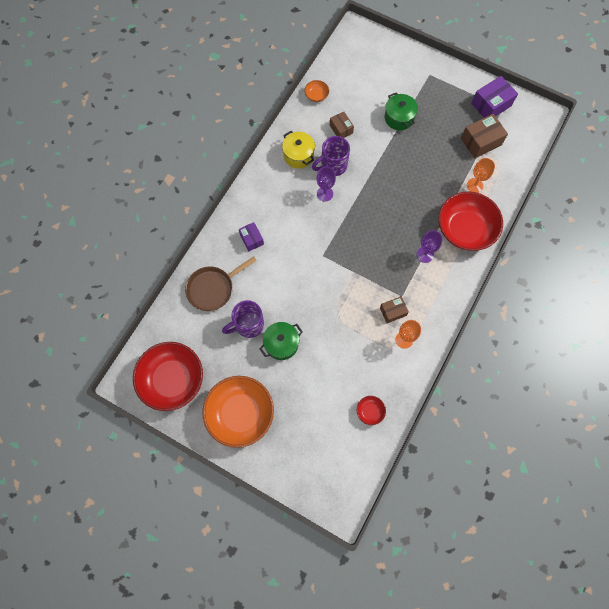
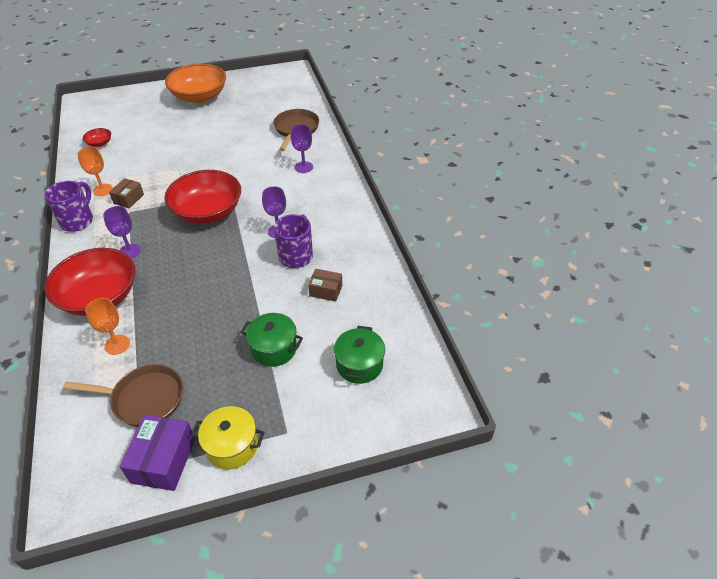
camera: 135 degrees right, 25 degrees down
(172, 379) = (265, 85): red bowl -> red bowl (207, 212)
(248, 325) = (245, 129): purple mug -> purple mug (78, 221)
(251, 239) = (304, 167): purple box -> purple goblet
(281, 344) = (207, 135): green pot -> green pot (359, 365)
(298, 155) = (339, 241): yellow pot -> yellow pot (232, 446)
(316, 95) = (390, 301): orange bowl -> none
(480, 141) = (144, 399): brown box -> brown pan

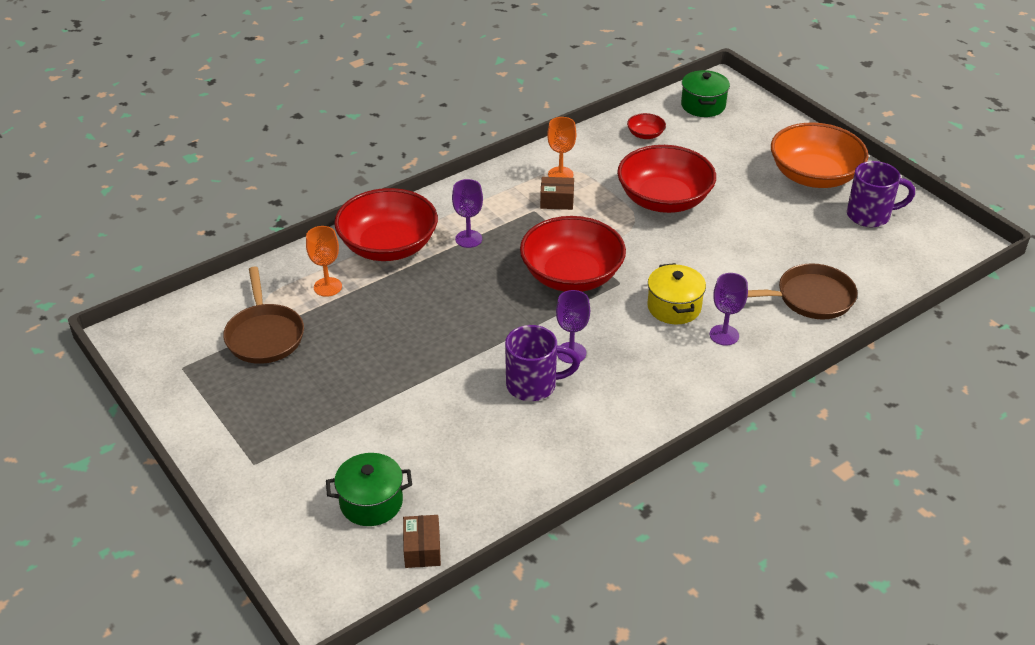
camera: 70 degrees right, 5 degrees down
(78, 221) = (497, 179): purple mug -> purple mug (870, 216)
(163, 460) = (195, 378): purple box -> none
(169, 154) = (664, 199): none -> red bowl
(232, 446) = (225, 424): yellow pot -> yellow pot (674, 307)
(274, 348) = (368, 414): green pot -> green pot (703, 105)
(325, 291) = (483, 434): brown box -> brown box (422, 549)

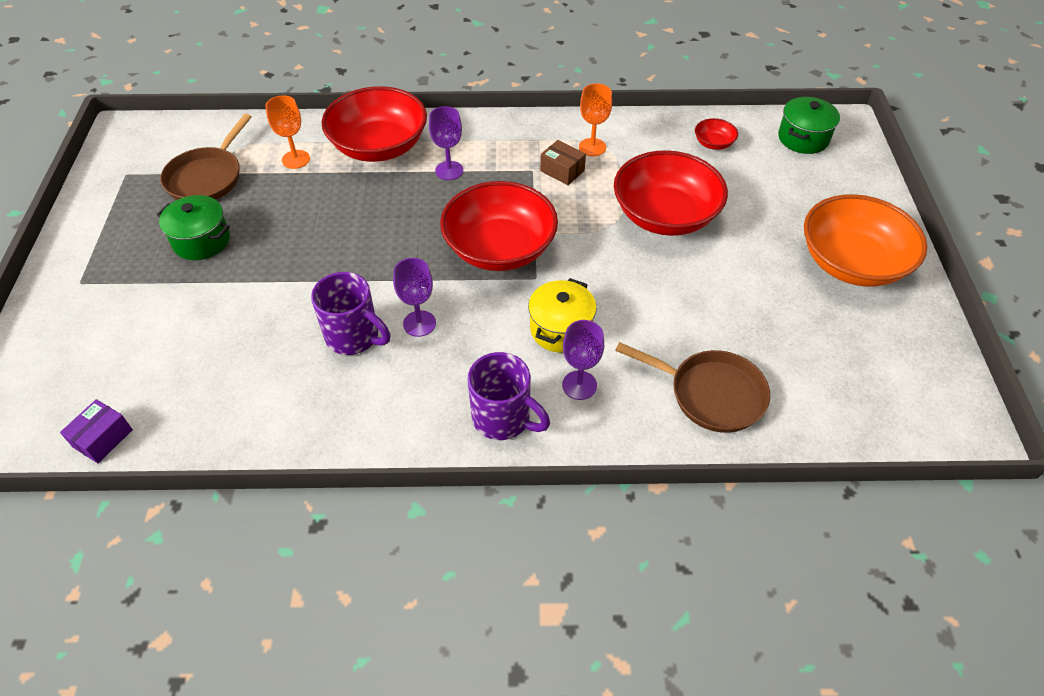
camera: 35 degrees right, 10 degrees up
(371, 502) = (116, 369): green pot -> green pot (201, 241)
(422, 549) = (102, 438): brown box -> purple box
(870, 216) = (874, 336): purple mug -> purple mug (503, 419)

